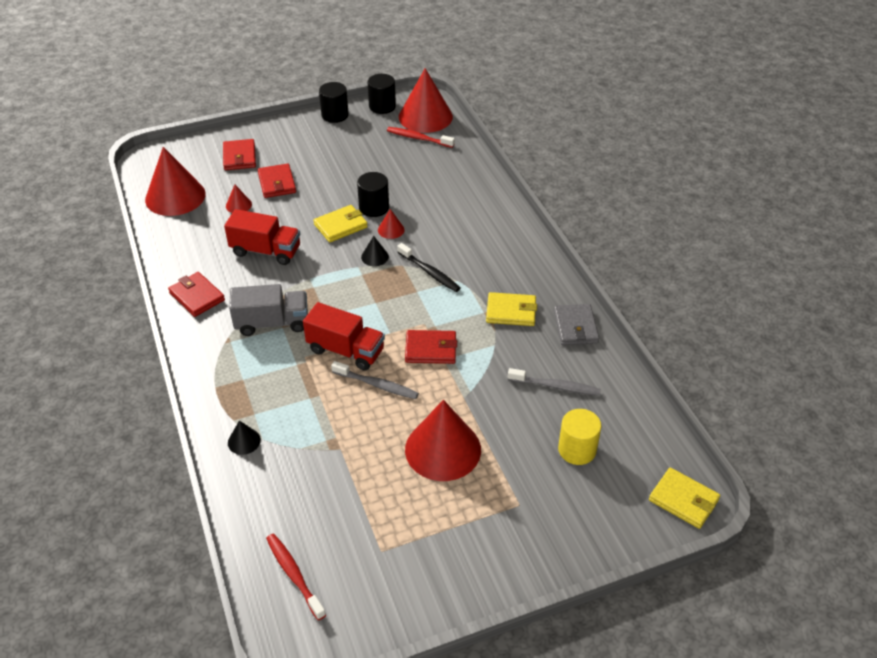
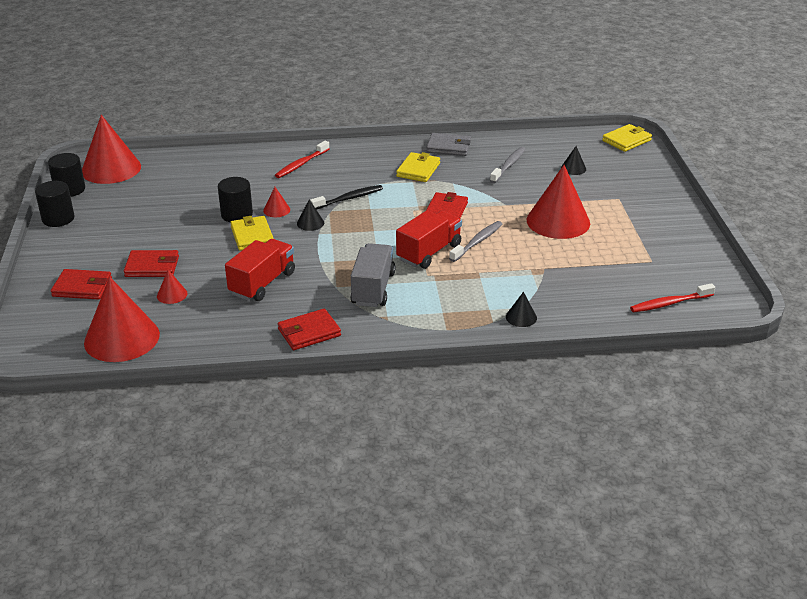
camera: 75 degrees left, 10 degrees down
(418, 138) = (144, 177): red toothbrush -> red toothbrush (301, 164)
(577, 450) = (573, 168): yellow cylinder -> black cone

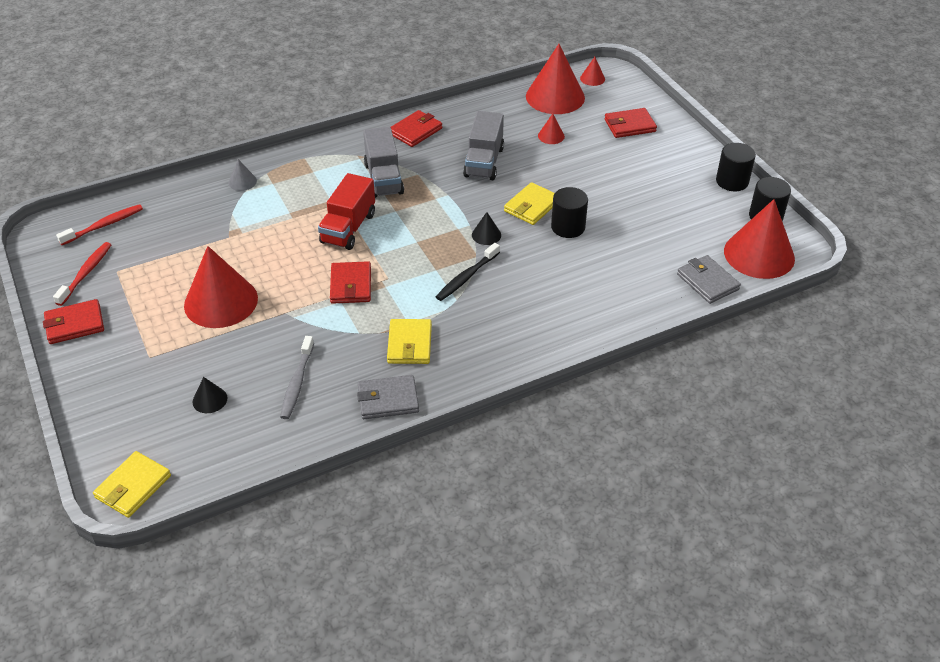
camera: 160 degrees right, 10 degrees up
(152, 266) = (592, 155): red wallet -> red wallet (75, 324)
(170, 161) = (707, 282): none -> grey wallet
(252, 236) = (531, 206): yellow wallet -> yellow wallet turned 75 degrees clockwise
(262, 283) = (484, 162): red truck -> grey truck
(276, 210) = (532, 243): red cone -> red cone (592, 78)
(301, 164) = (555, 317): red toothbrush -> red toothbrush (85, 273)
(477, 242) = (304, 252): grey toothbrush -> none
(521, 317) = (242, 182): black cone -> grey cone

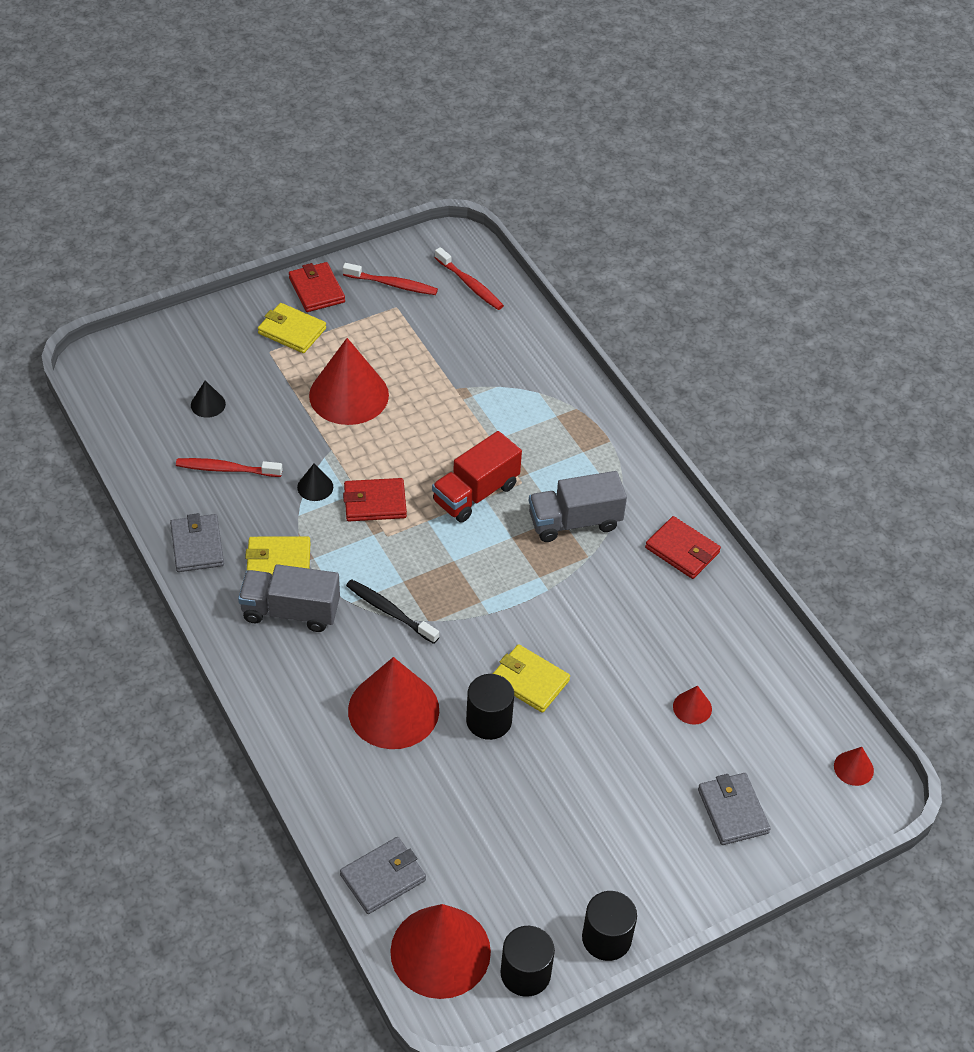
camera: 85 degrees right, 5 degrees up
(133, 486) = (105, 366): yellow wallet -> yellow wallet (292, 331)
(242, 182) = (556, 388): grey cone -> none
(297, 382) = (227, 469): grey toothbrush -> red toothbrush
(348, 228) = (475, 493): red truck -> red truck turned 60 degrees counterclockwise
(484, 162) = (621, 627): grey truck -> grey truck (290, 611)
(486, 235) = (469, 631): black cone -> black cone (315, 487)
(555, 97) = (793, 716): red cone -> red cone (393, 710)
(629, 125) = (733, 811): red wallet -> grey wallet

